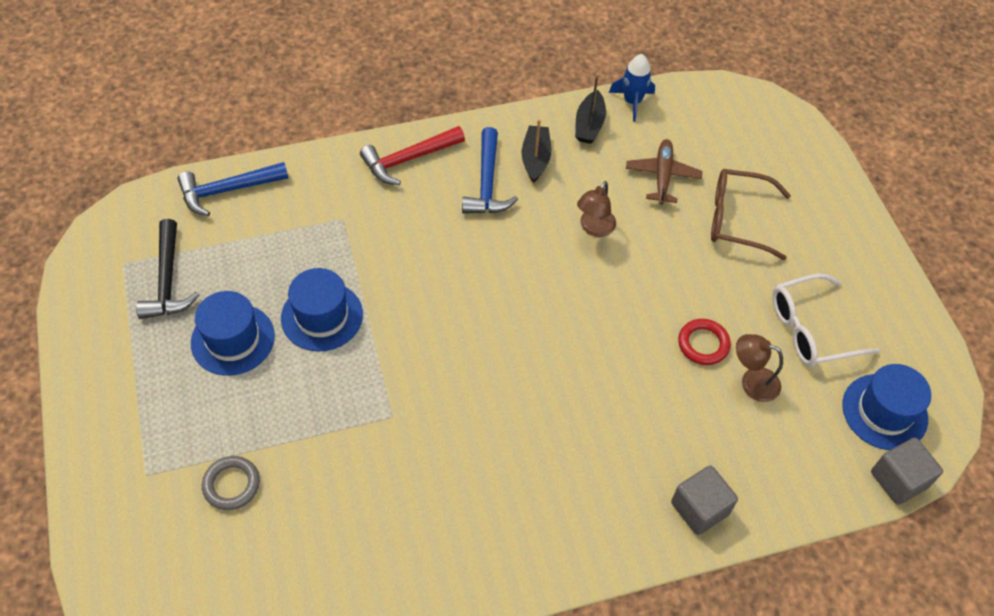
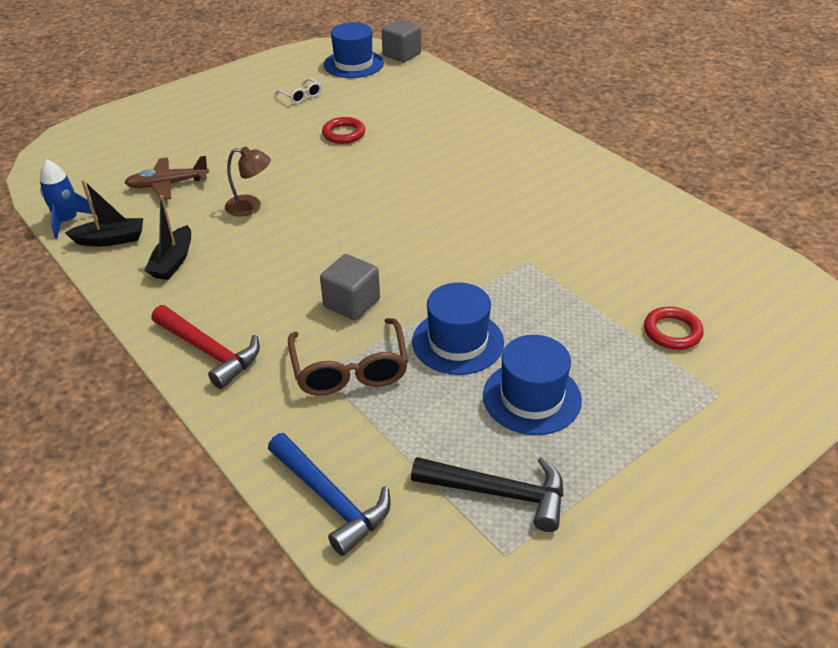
camera: 110 degrees left, 15 degrees down
(168, 280) = (498, 493): black hammer -> black hammer turned 45 degrees clockwise
(232, 485) = (672, 332): grey ring -> red ring
(487, 183) = (221, 284): blue hammer -> none
(535, 159) = (173, 261): black boat -> black boat turned 60 degrees counterclockwise
(699, 508) = (481, 112): grey cube -> grey cube (352, 303)
(737, 219) = (205, 140): brown glasses -> brown glasses (350, 369)
(752, 381) = (364, 110): brown lamp -> none
(811, 329) = (301, 96): white glasses -> white glasses, size x0.51

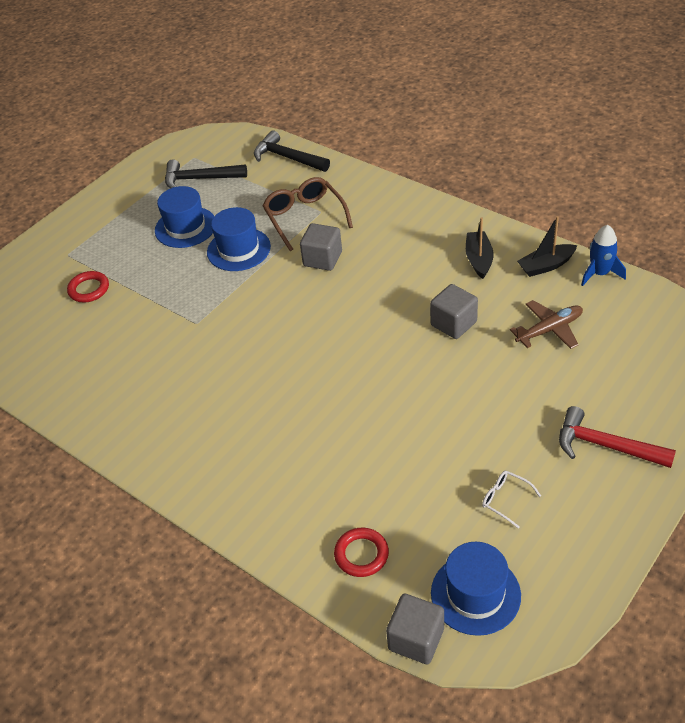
camera: 170 degrees right, 5 degrees up
(209, 351) = (402, 207): red hammer -> red hammer (606, 446)
(251, 206) = (453, 323): brown lamp -> grey cube
(330, 499) = (288, 158): blue hammer -> black hammer
(344, 134) = (417, 441): red ring -> red ring (361, 554)

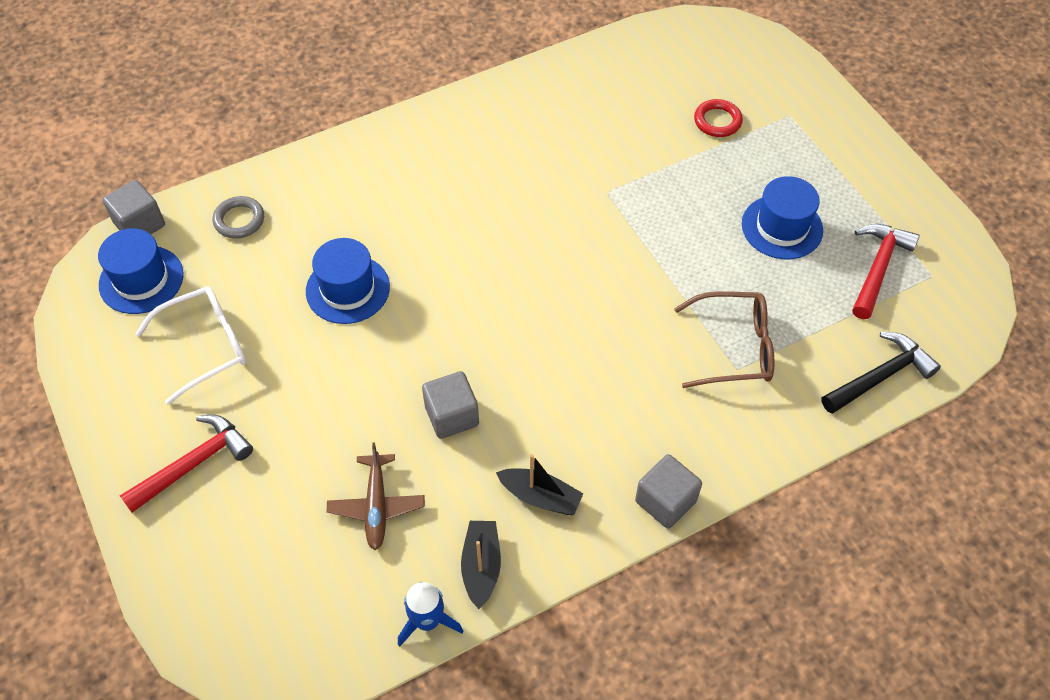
camera: 110 degrees right, 10 degrees up
(200, 179) = (877, 268): black hammer -> red hammer
(238, 249) = (709, 263): blue hat -> blue hat (348, 289)
(322, 259) = (642, 336): grey cube -> grey cube (665, 501)
(361, 554) = (239, 220): red ring -> grey ring
(505, 500) = (206, 346): white glasses -> white glasses, size x1.97

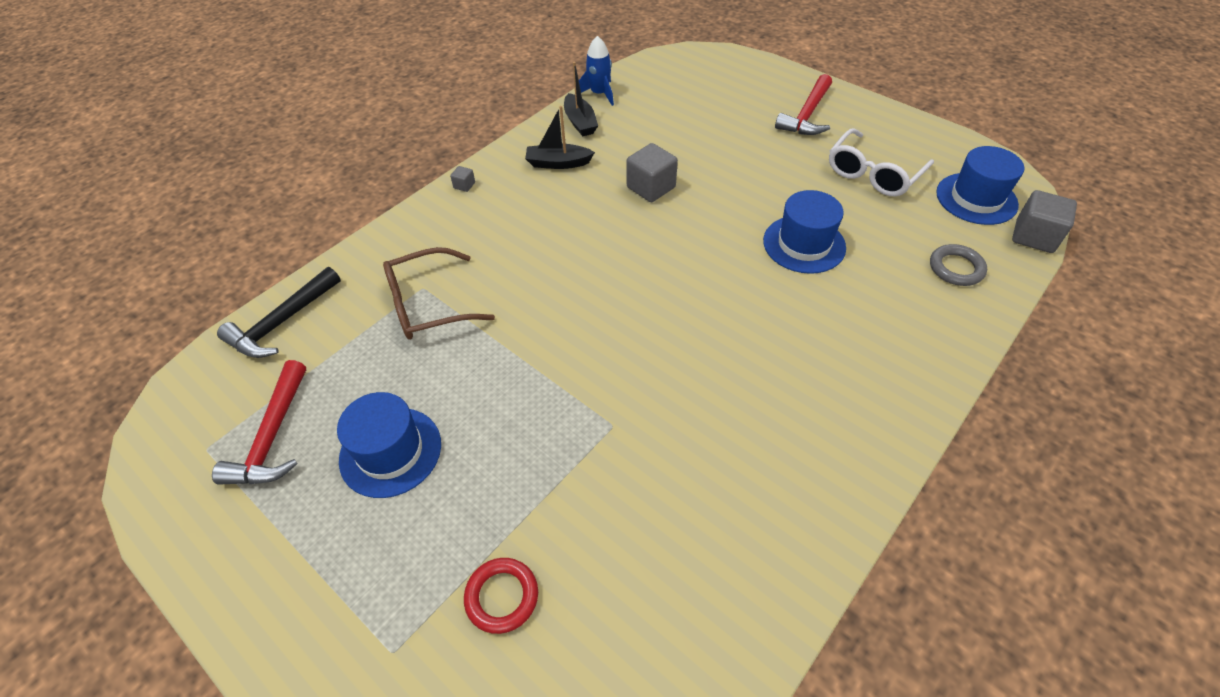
camera: 160 degrees right, 5 degrees down
(376, 506) = (668, 129): brown plane -> none
(665, 501) = (464, 185): grey cube -> grey cube, size x0.47

